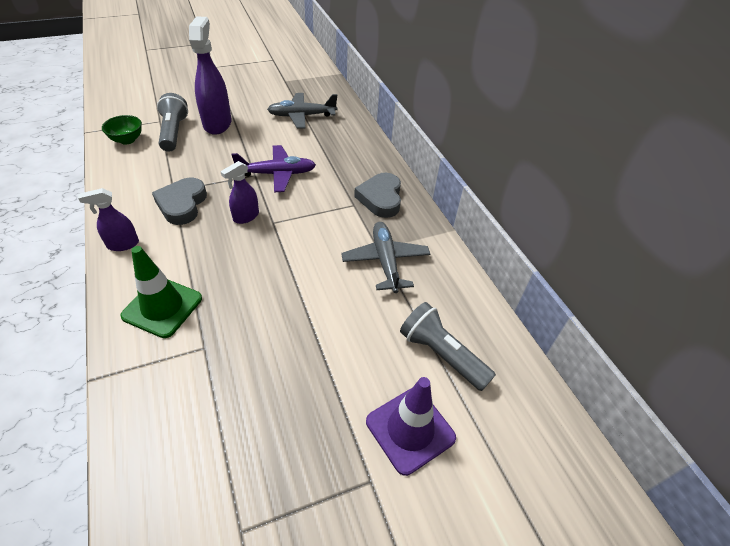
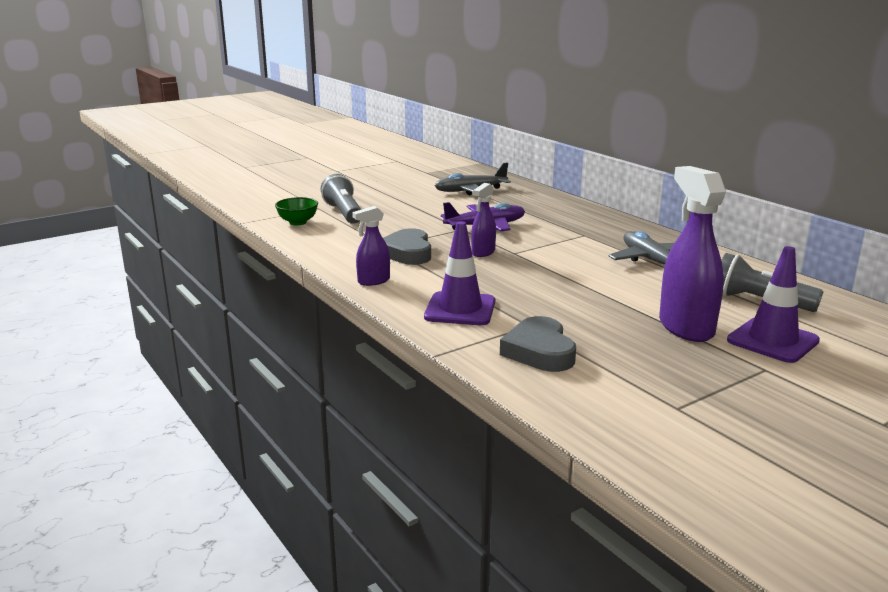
camera: 10 degrees left, 25 degrees down
(162, 307) = (460, 309): green traffic cone -> purple traffic cone
(217, 124) = (385, 203): purple spray bottle -> purple spray bottle (685, 327)
(380, 198) = (607, 228): grey heart -> grey heart (539, 351)

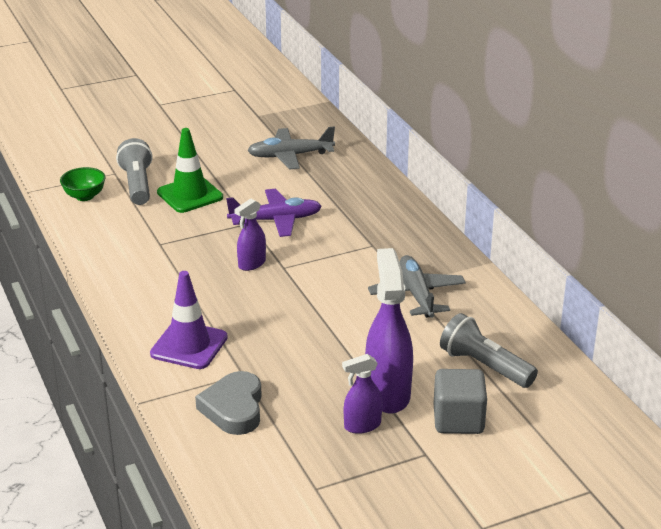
camera: 10 degrees right, 10 degrees up
(373, 281) = (125, 297): purple spray bottle -> purple spray bottle (362, 425)
(396, 216) = (190, 195): none -> green traffic cone
(407, 252) = (175, 256): grey heart -> none
(772, 341) = (458, 420): purple traffic cone -> grey cube

